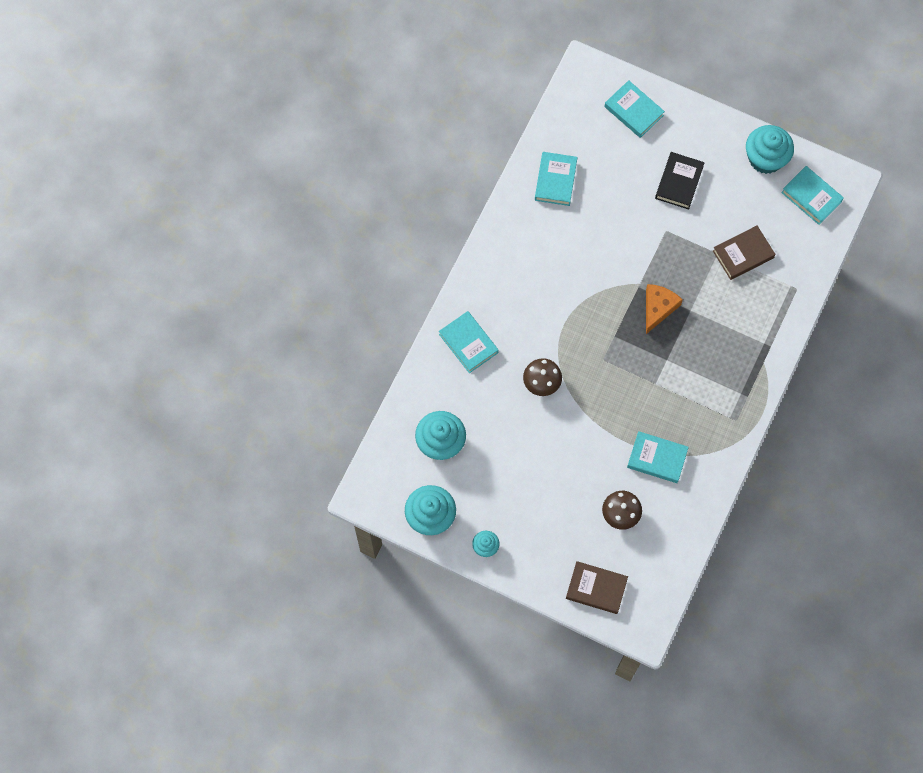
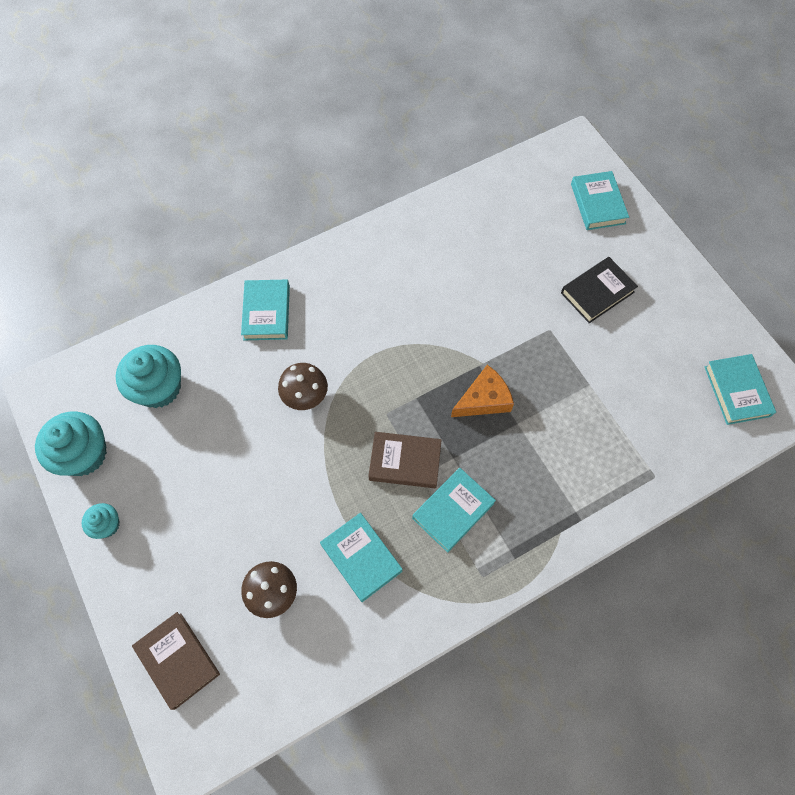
camera: 35 degrees right, 5 degrees down
(555, 180) = (472, 219): turquoise book -> turquoise book (453, 511)
(743, 254) = (617, 402): brown book -> brown book (405, 461)
(765, 158) = (709, 323): turquoise cupcake -> none

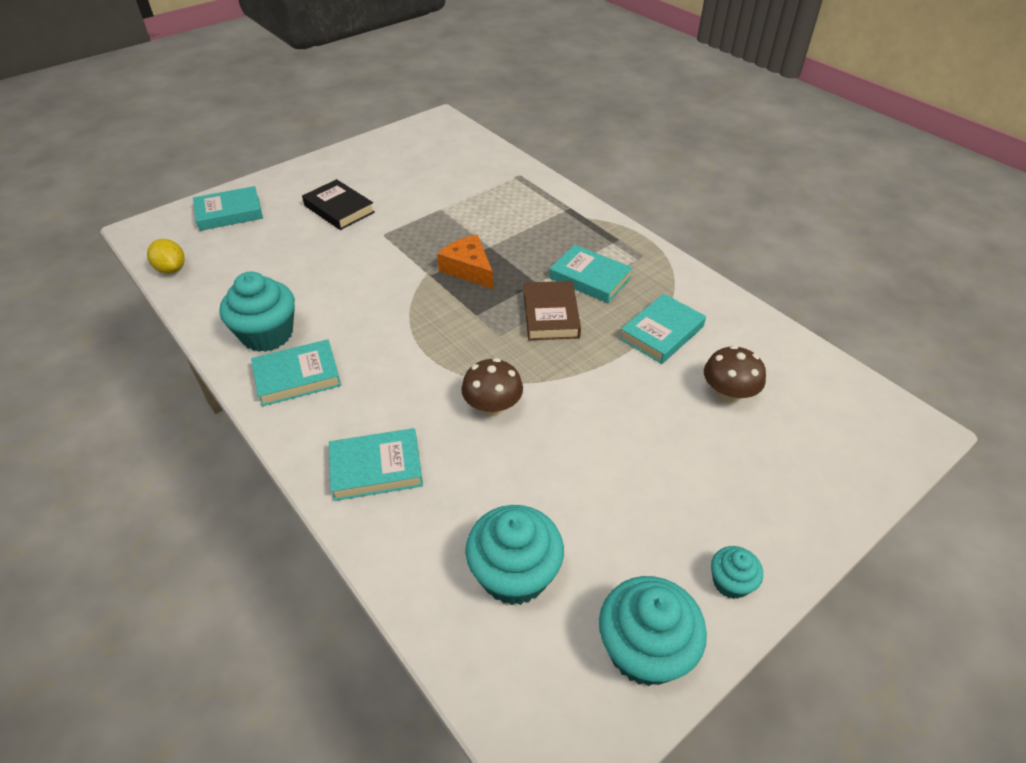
camera: 100 degrees left, 20 degrees down
(178, 660) = (839, 460): brown book -> none
(421, 241) = (267, 334): none -> turquoise cupcake
(516, 170) = (171, 269): none -> yellow lemon
(736, 391) = (433, 141): turquoise book -> turquoise book (297, 377)

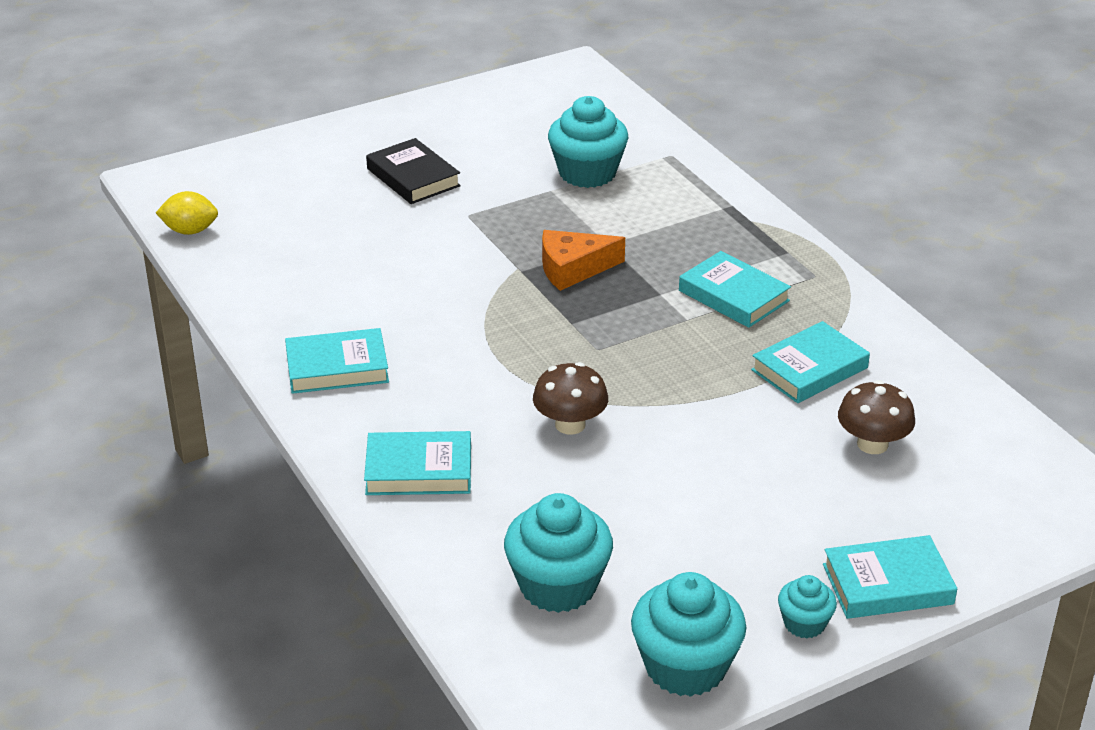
camera: 10 degrees right, 10 degrees down
(171, 269) = (190, 231): yellow lemon -> yellow lemon turned 60 degrees counterclockwise
(229, 213) = (267, 169): turquoise book -> turquoise book (887, 584)
(267, 334) = (304, 317): turquoise cupcake -> turquoise cupcake (587, 173)
(468, 269) = (573, 269): orange cheese -> orange cheese turned 75 degrees counterclockwise
(550, 315) = (669, 333): brown book -> none

